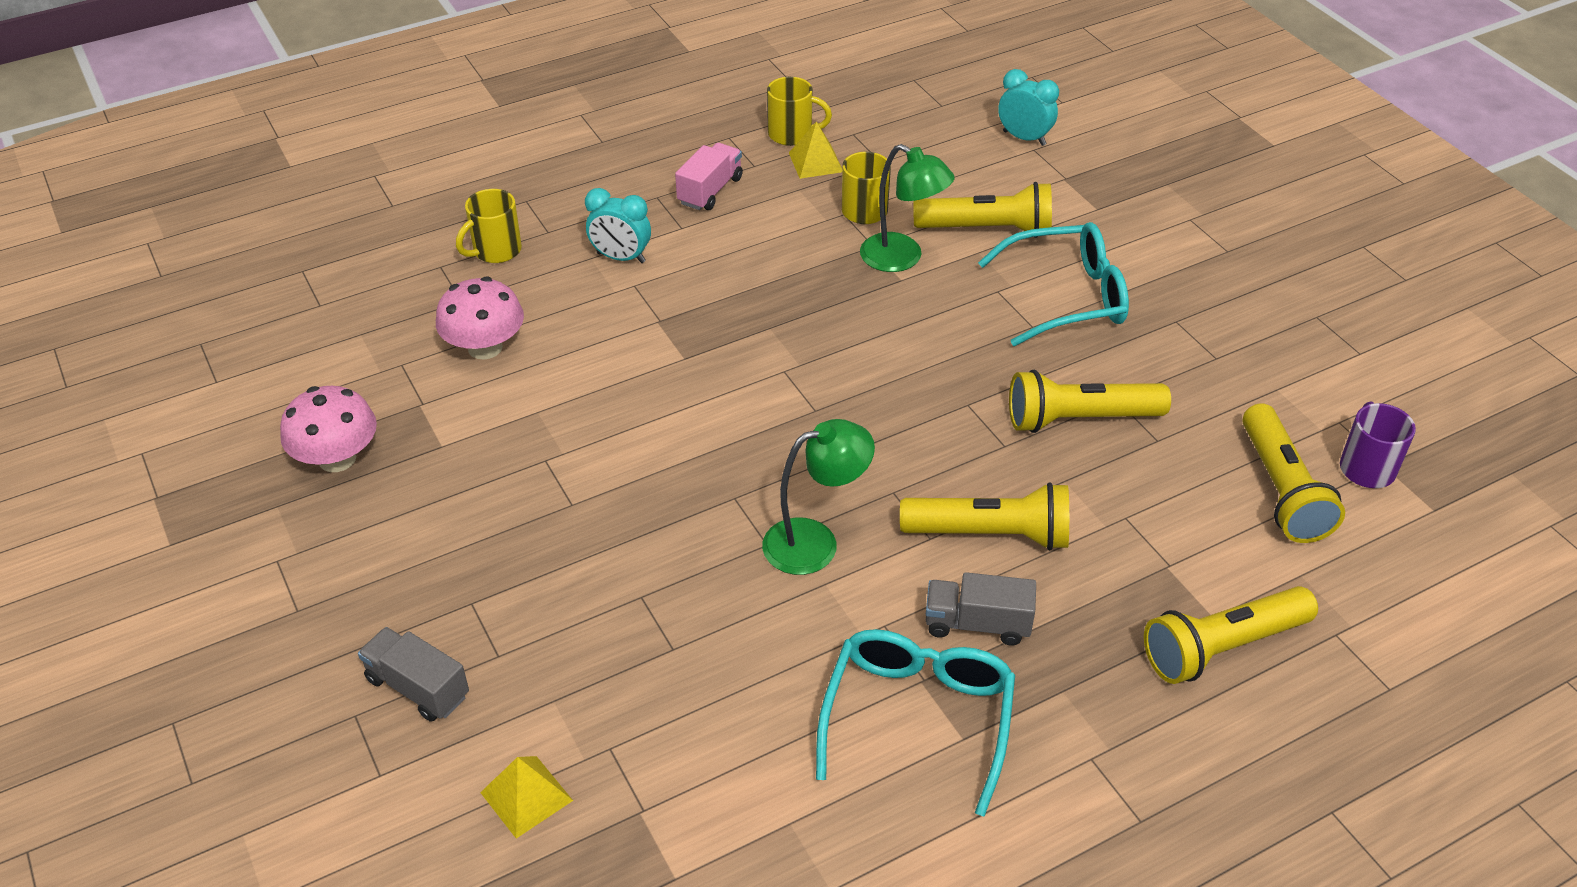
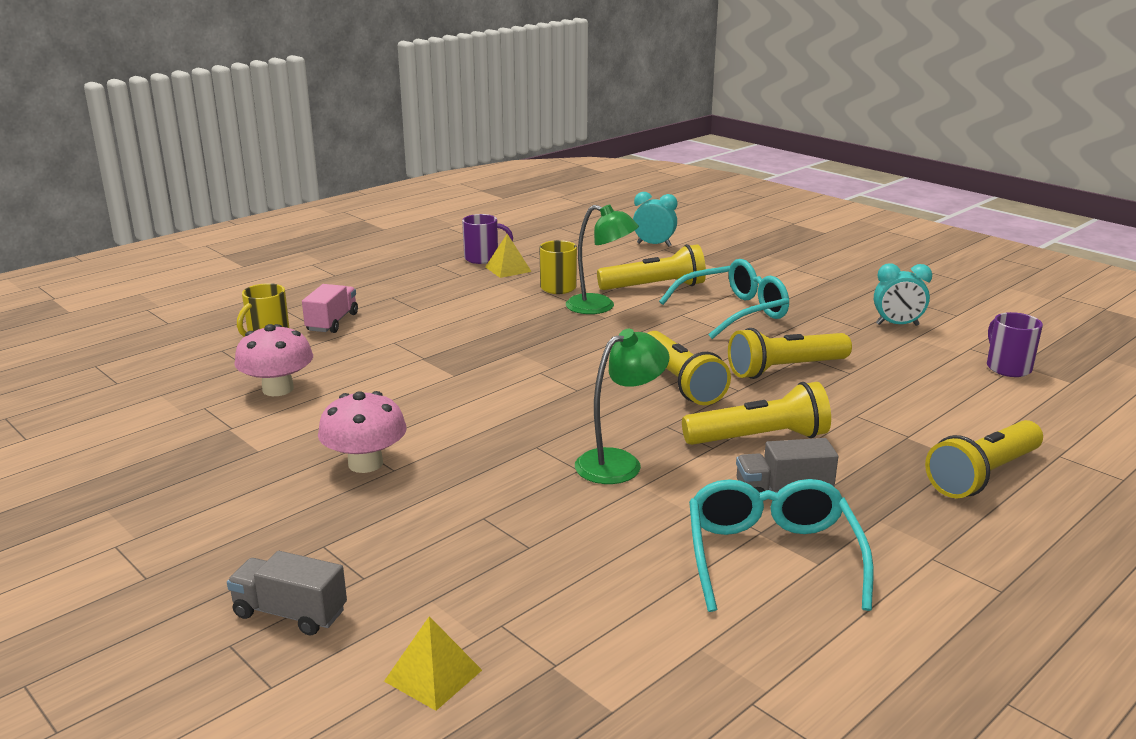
camera: 15 degrees left, 20 degrees down
(337, 458) = (159, 471): pink mushroom -> pink mushroom (365, 463)
(621, 258) = (376, 329): turquoise clock -> turquoise clock (897, 325)
(710, 191) = (433, 290): pink truck -> pink truck (332, 322)
(792, 134) = (483, 258): yellow mug -> purple mug
(1281, 490) = (958, 386): yellow flashlight -> yellow flashlight (680, 382)

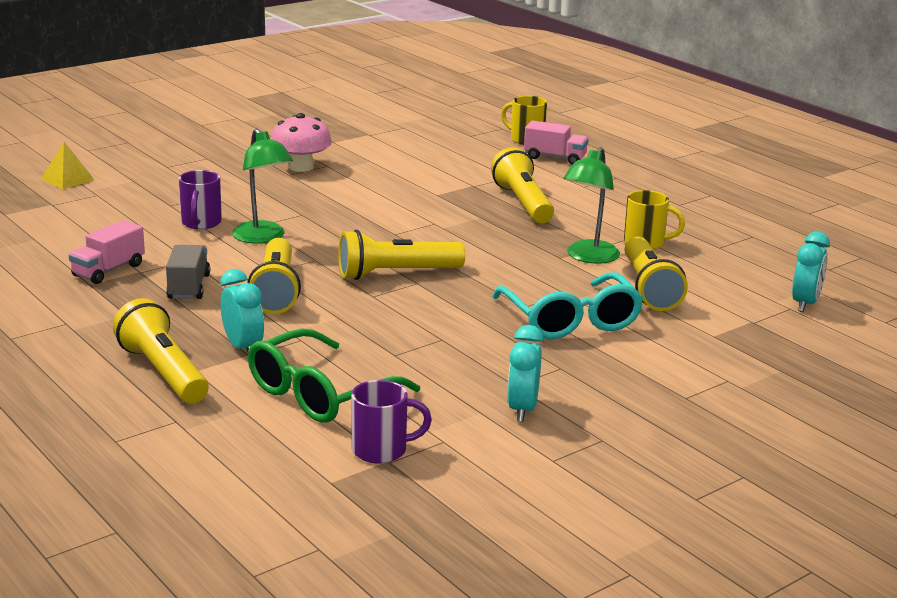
camera: 95 degrees right, 0 degrees up
(278, 389) = (426, 144): pink mushroom -> none
(290, 613) = (145, 152): grey truck -> none
(483, 258) = (732, 215): purple mug -> purple mug (201, 223)
(508, 269) = (700, 224): yellow pyramid -> none
(771, 556) = (108, 270): turquoise glasses -> pink truck
(785, 369) = (412, 324): yellow flashlight -> yellow flashlight (523, 203)
(897, 441) = (243, 348): none -> turquoise clock
(948, 397) = (319, 394): none -> green glasses

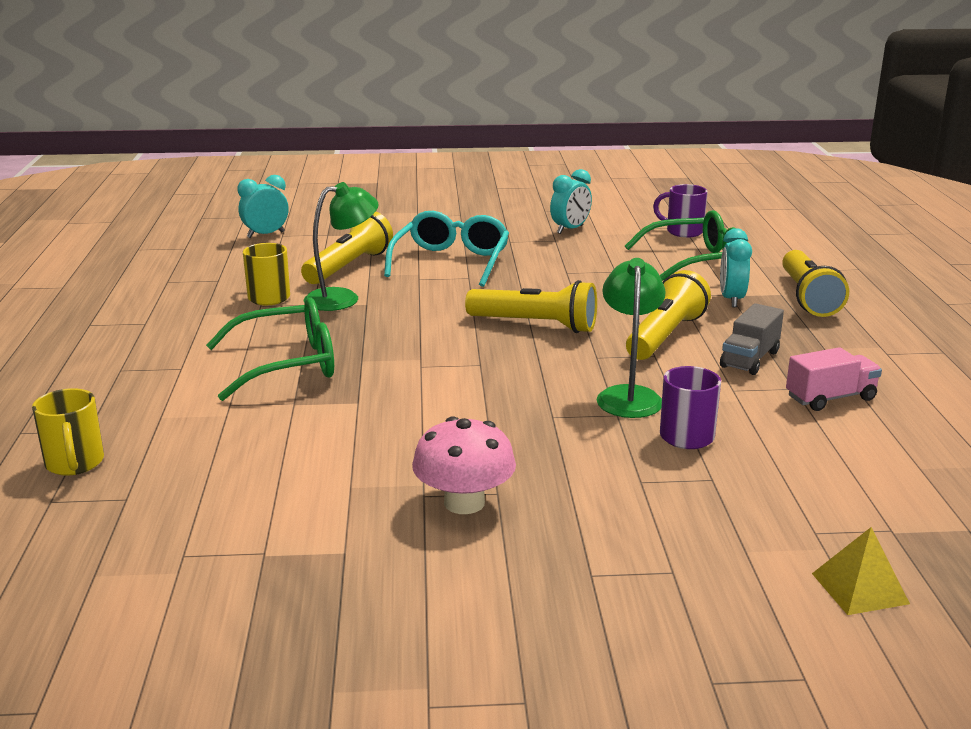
camera: 145 degrees left, 0 degrees up
(523, 203) = (288, 364): yellow flashlight -> green glasses
(555, 158) = (115, 418): pink truck -> none

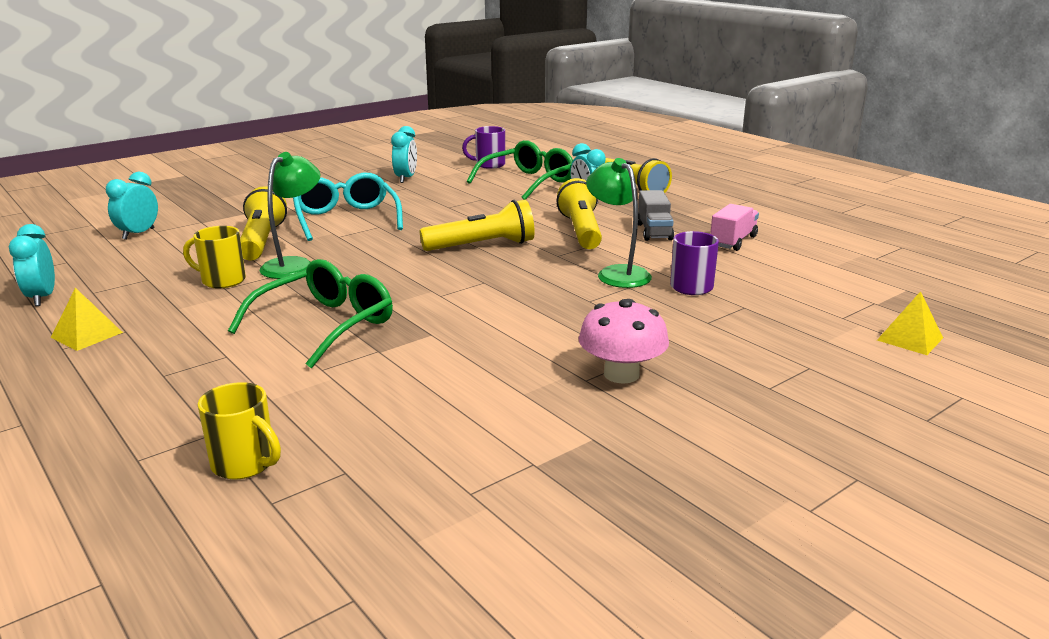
camera: 35 degrees left, 0 degrees up
(117, 318) = (87, 335): none -> yellow pyramid
(130, 276) = (42, 298): none -> turquoise clock

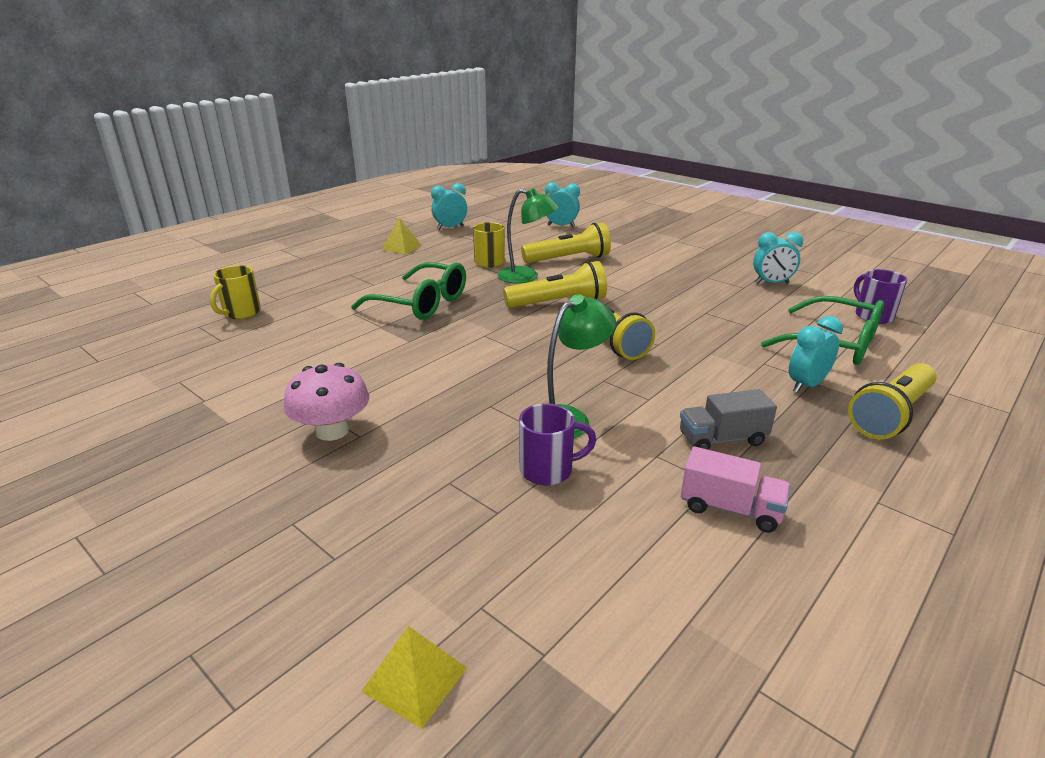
camera: 80 degrees right, 5 degrees up
(346, 219) = (637, 277): turquoise glasses -> none
(581, 231) = (687, 388): yellow flashlight -> yellow flashlight (558, 303)

